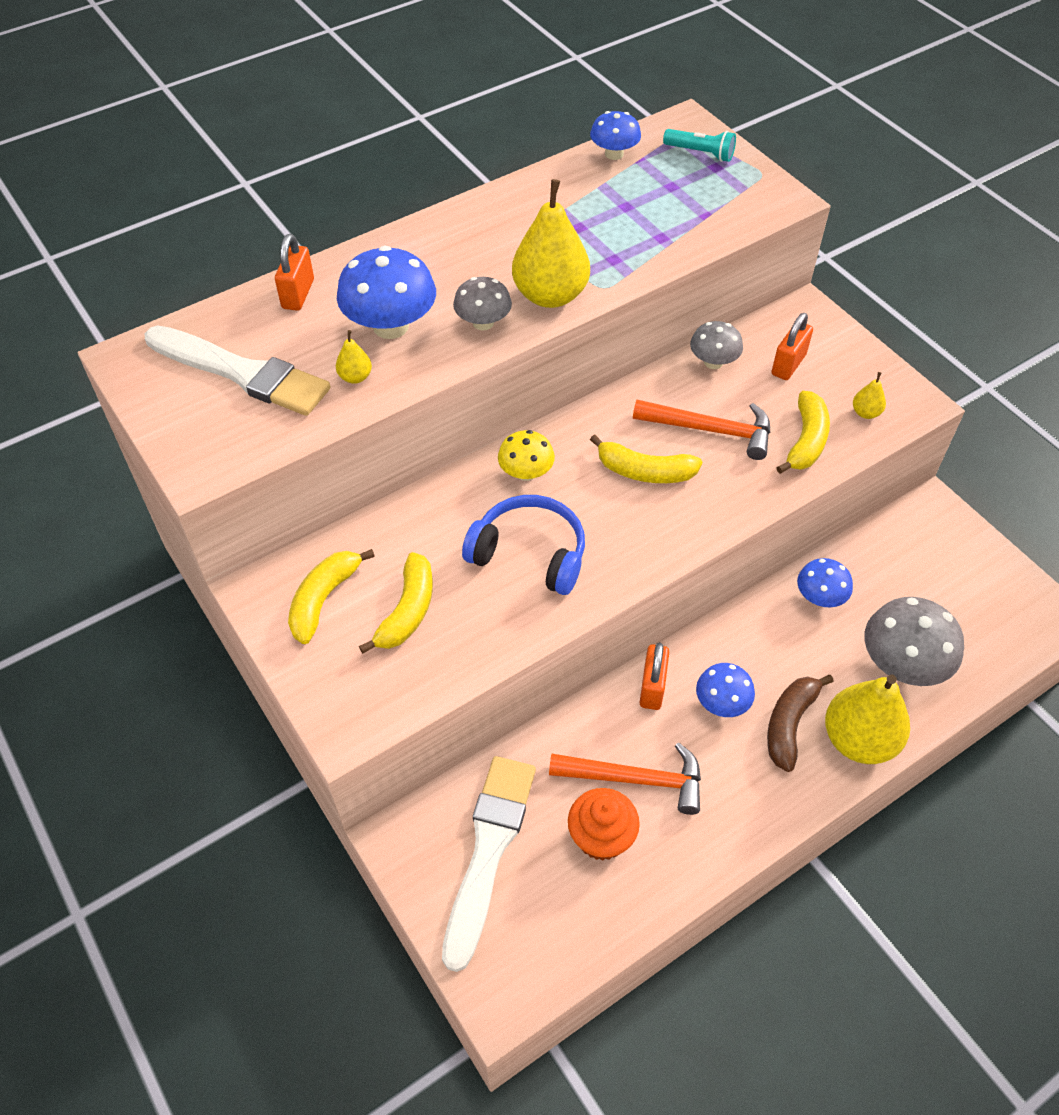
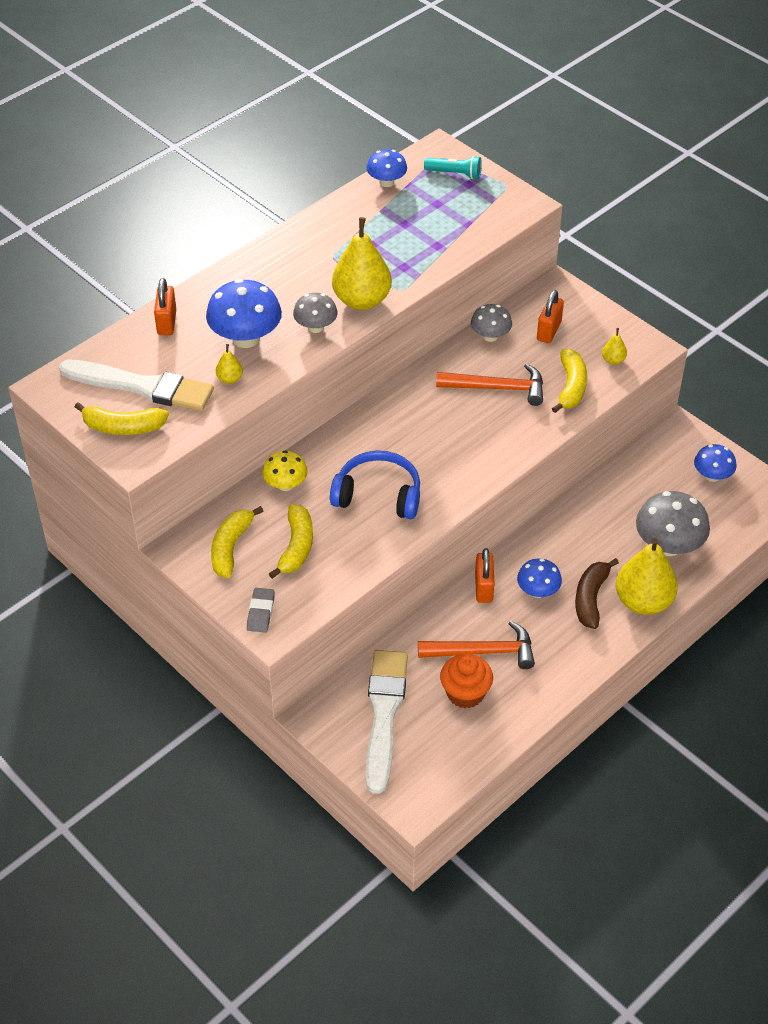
camera: 10 degrees left, 5 degrees down
(337, 699) = (260, 612): none -> grey eraser
(526, 473) = (362, 437): yellow mushroom -> yellow mushroom (285, 484)
(644, 471) = (452, 425): yellow banana -> yellow banana (123, 427)
(819, 597) = (600, 506): blue mushroom -> blue mushroom (712, 476)

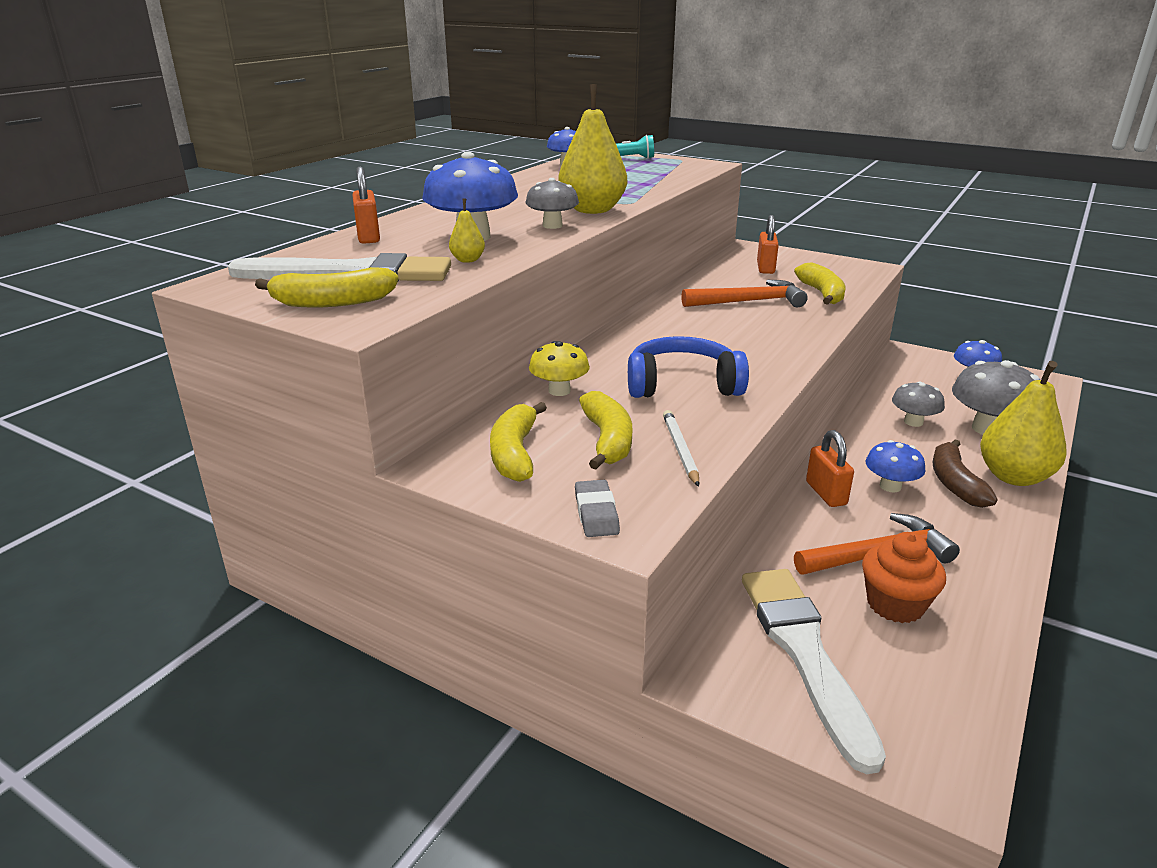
camera: 15 degrees left, 20 degrees down
(340, 566) = (680, 450): none -> white pencil
(490, 336) = (712, 275): grey mushroom -> grey mushroom (913, 422)
(613, 360) = (844, 276): yellow pear -> none

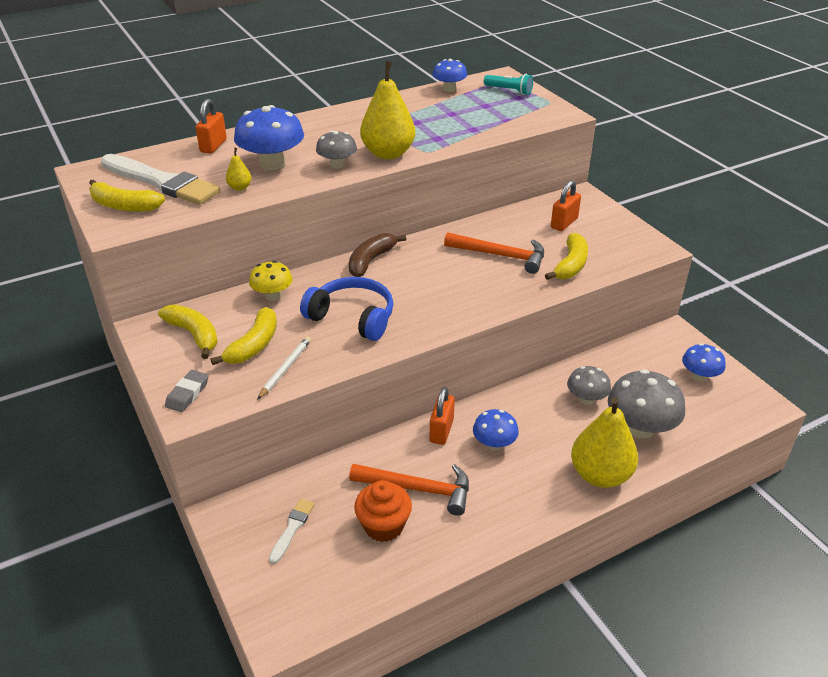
camera: 30 degrees right, 10 degrees up
(515, 453) = (194, 335): yellow banana -> yellow banana turned 105 degrees clockwise
(804, 653) = (292, 528): white brush -> white brush, size x0.45
(954, 483) = (546, 461): brown banana -> brown banana (371, 261)

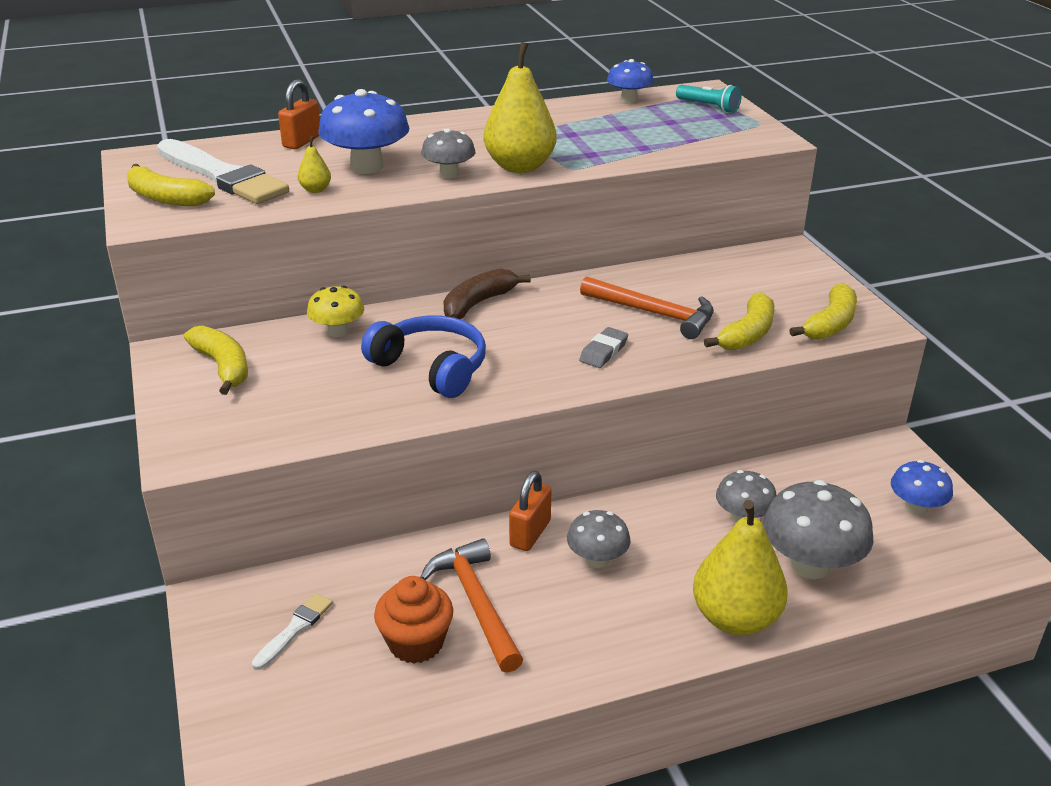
camera: 10 degrees right, 5 degrees down
(187, 394) = (190, 434): grey eraser -> grey eraser (603, 351)
(254, 345) = (293, 387): yellow banana -> yellow banana (830, 324)
(285, 369) = (323, 419): white pencil -> none
(418, 489) = (476, 603): orange hammer -> orange hammer turned 135 degrees counterclockwise
(494, 444) = (597, 559): blue mushroom -> grey mushroom
(564, 223) = (754, 282): orange padlock -> none

